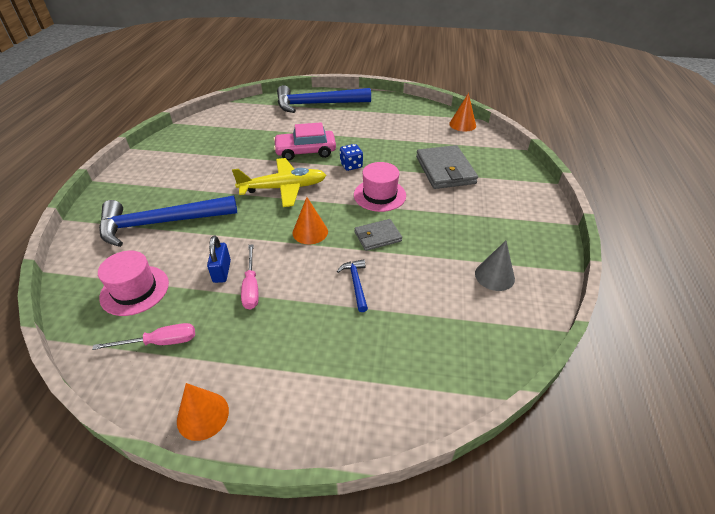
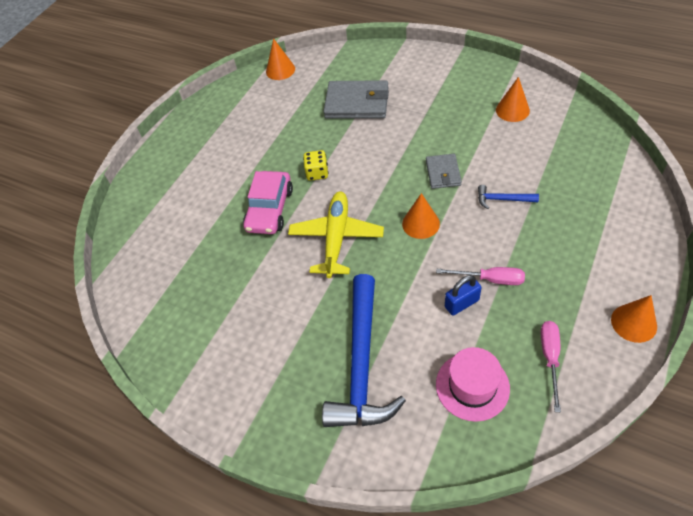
camera: 65 degrees left, 10 degrees up
(222, 271) = (461, 303): blue padlock -> blue padlock turned 45 degrees counterclockwise
(317, 104) = (162, 184): blue hammer -> none
(351, 165) = (317, 173): blue dice -> yellow dice
(379, 195) = (379, 159): pink hat -> none
(494, 276) = (512, 110): grey cone -> orange cone

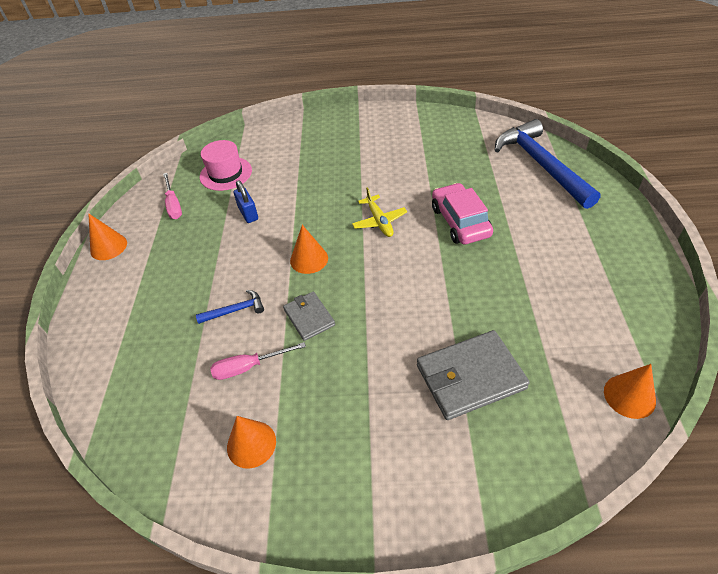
camera: 150 degrees right, 5 degrees down
(317, 173) = (444, 269): yellow dice -> none
(336, 238) = (379, 221): yellow plane -> yellow plane, size x0.62
(361, 364) = (307, 158): blue hammer -> blue hammer (541, 165)
(461, 303) = (248, 214): blue padlock -> blue padlock turned 60 degrees counterclockwise
(490, 279) = (230, 237): pink screwdriver -> pink screwdriver (249, 367)

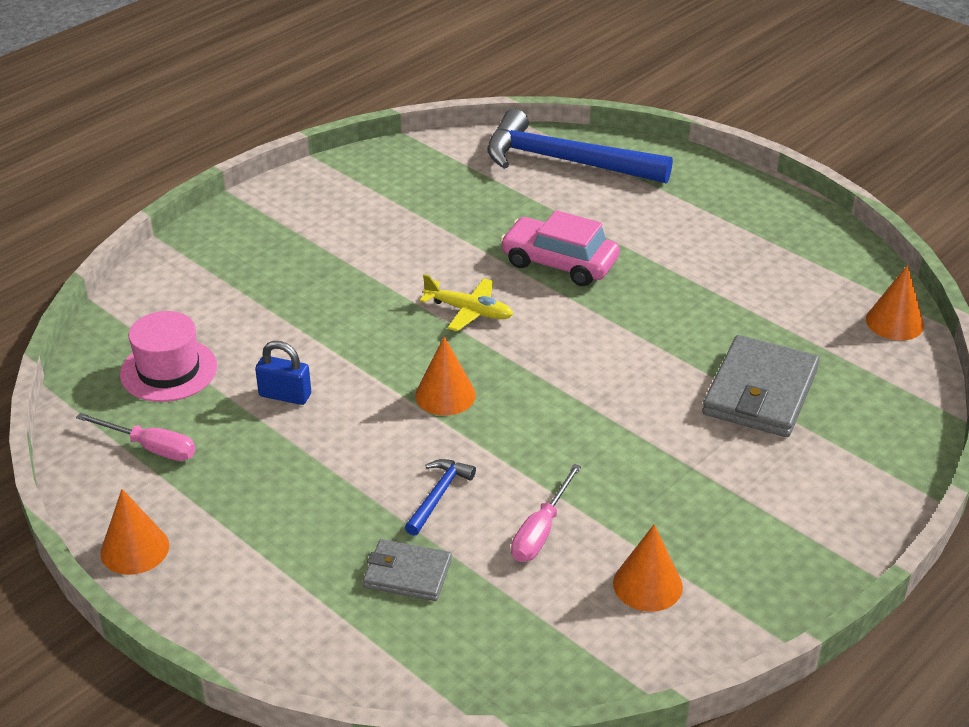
camera: 50 degrees left, 10 degrees down
(309, 317) = (534, 447): grey wallet -> grey wallet (407, 574)

